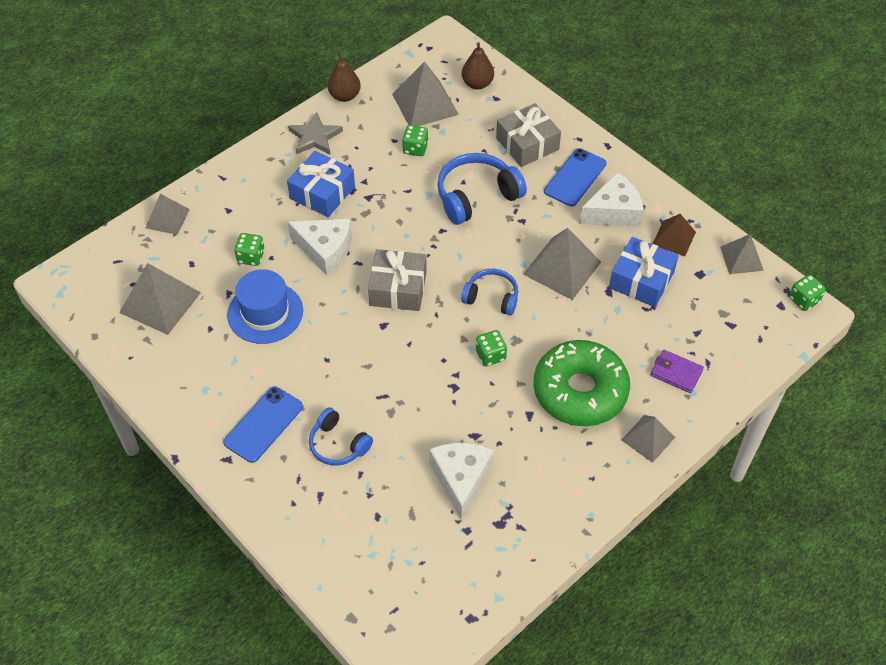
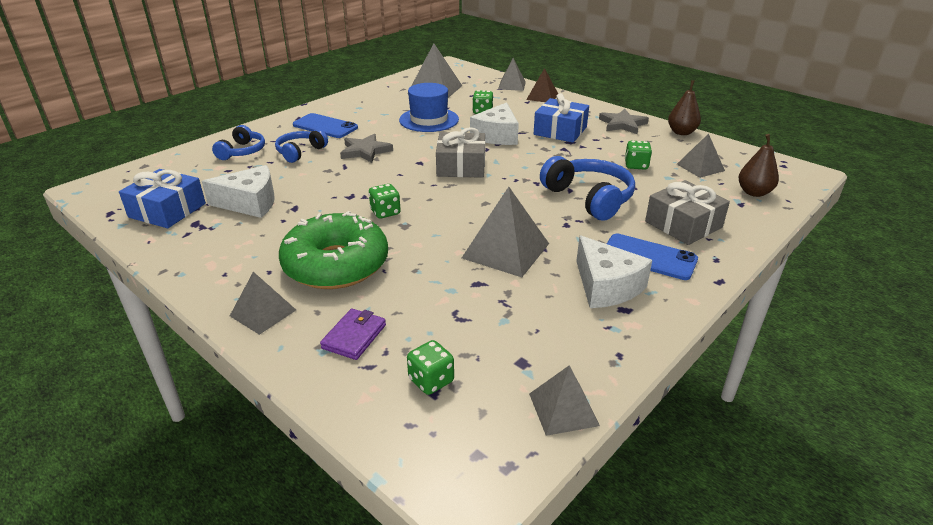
camera: 85 degrees right, 20 degrees down
(346, 377) = (365, 151): none -> grey star
(425, 104) = (700, 167): grey pyramid -> grey pyramid, size x0.62
(491, 297) = (457, 210): blue headphones -> blue headphones (242, 151)
(641, 280) = (500, 308): blue gift -> blue gift (167, 210)
(673, 238) = (580, 338): brown pyramid -> brown pyramid (542, 96)
(804, 300) = (492, 488): green dice -> green dice (431, 380)

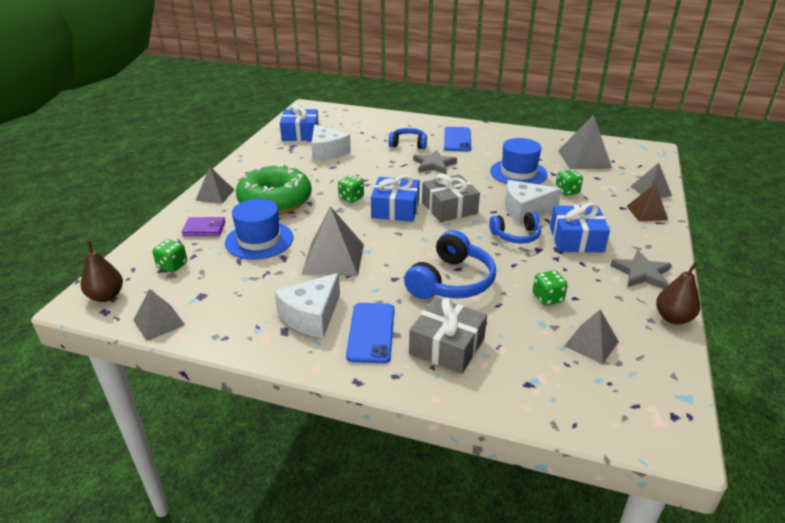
camera: 65 degrees right, 0 degrees up
(242, 151) = (390, 127): blue headphones -> blue headphones (516, 235)
(425, 294) = (259, 240): none -> blue hat
(436, 193) = (395, 209): none -> blue gift
(754, 192) = (567, 393): brown pear -> brown pear (106, 296)

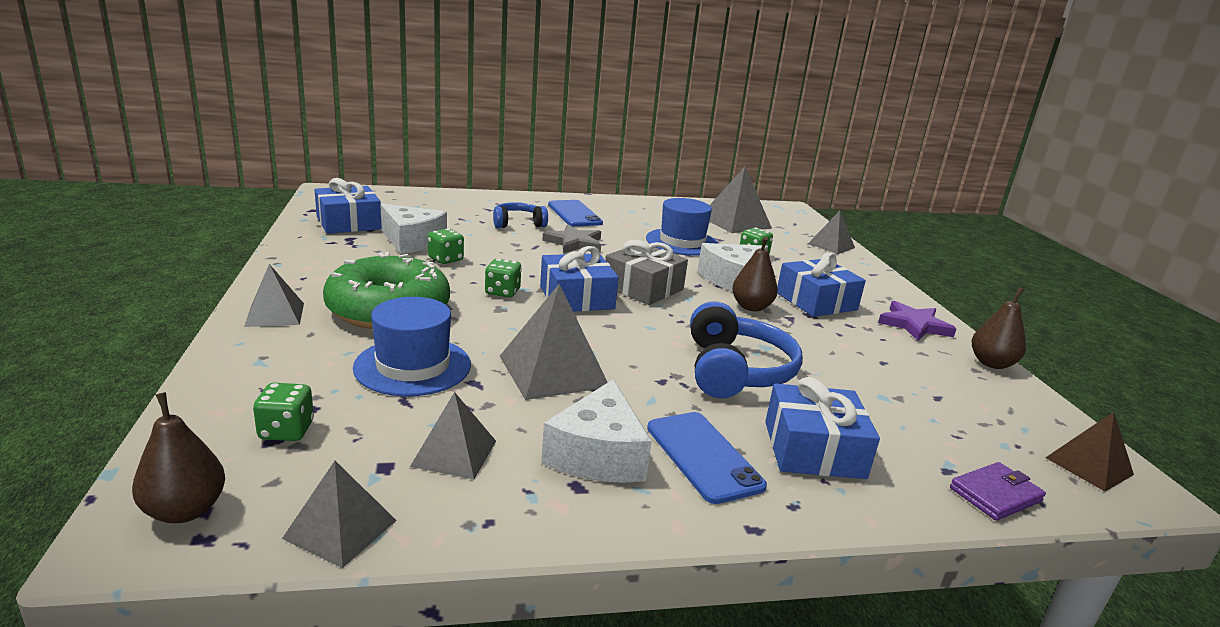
camera: 30 degrees left, 10 degrees down
(204, 229) = (299, 365): purple wallet -> purple wallet (995, 495)
(447, 346) = (813, 449): grey gift -> blue gift
(516, 235) = (751, 307): blue headphones -> brown pear
(547, 298) = (857, 368): green dice -> green dice (445, 259)
(591, 343) = (953, 407): grey pyramid -> grey pyramid (454, 453)
(641, 273) = (914, 325): grey star -> purple star
(647, 212) = (851, 266): brown pyramid -> brown pyramid (1089, 466)

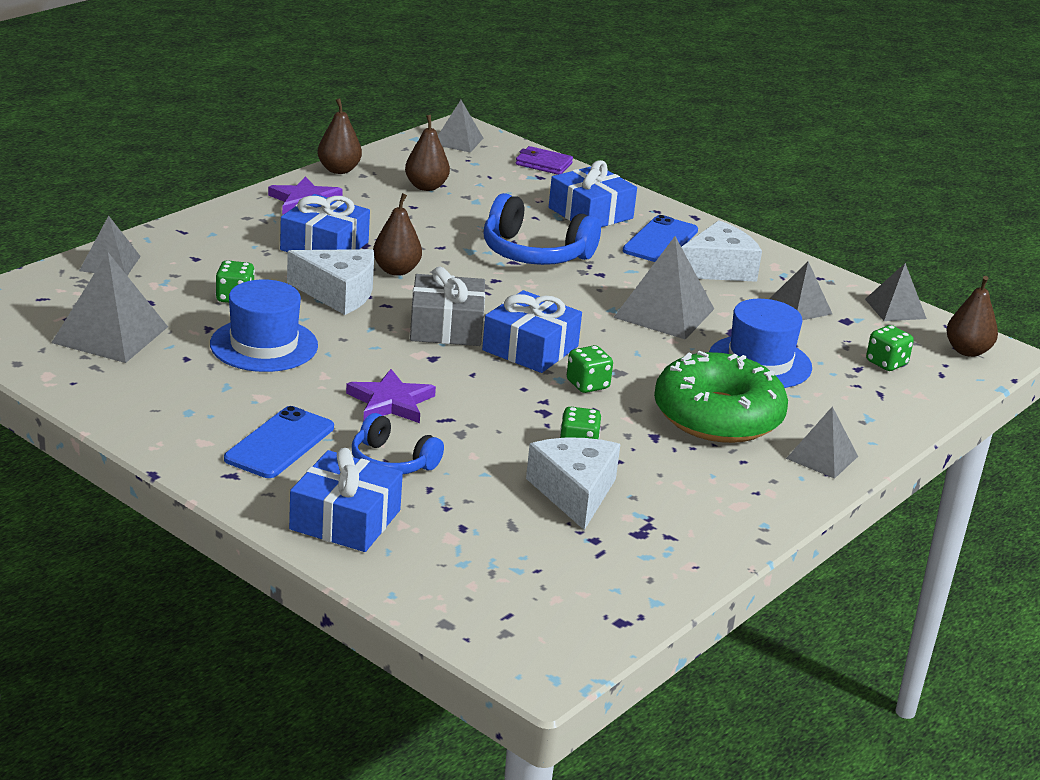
camera: 130 degrees left, 5 degrees up
(348, 223) = (606, 565): blue gift -> blue gift (345, 520)
(574, 243) = (391, 402): grey star -> purple star
(735, 371) = (534, 253): blue headphones -> blue headphones turned 120 degrees counterclockwise
(933, 387) = (426, 187): none -> brown pear
(1089, 466) = (457, 141): brown pyramid -> grey pyramid

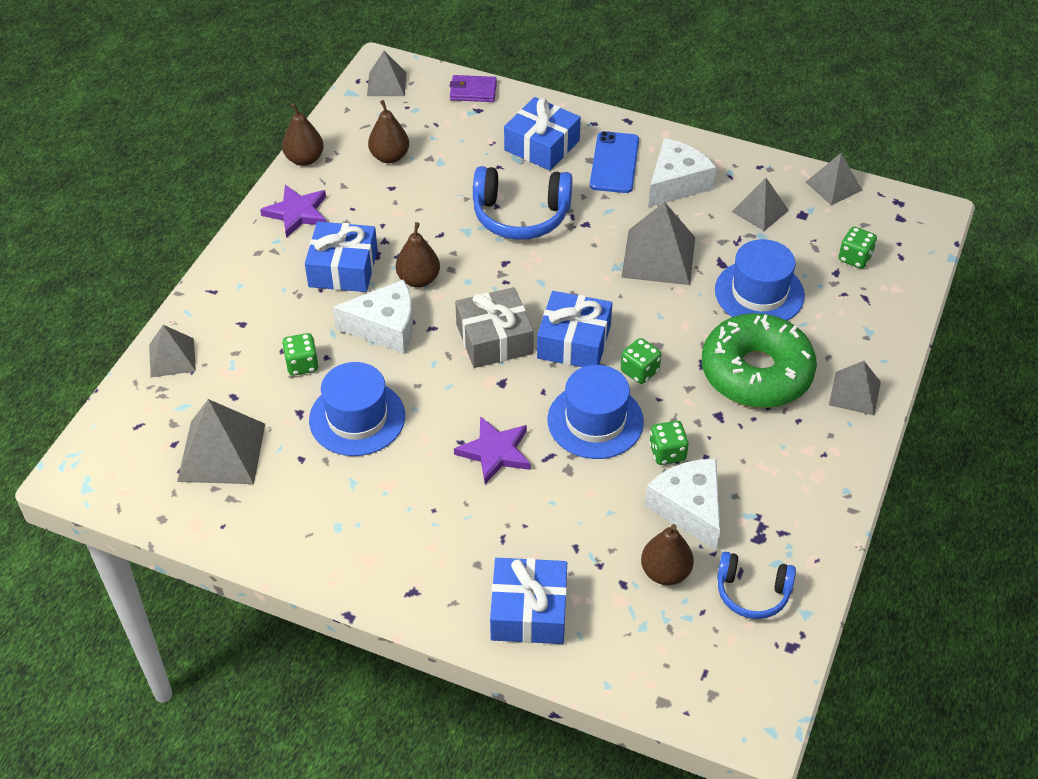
camera: 15 degrees left, 20 degrees up
(280, 443) = (432, 538): blue phone -> none
(392, 462) = (531, 526): blue headphones -> blue headphones (752, 592)
(514, 407) = (595, 421): none -> blue hat
(967, 351) = (908, 220): brown pear -> brown pear (665, 572)

